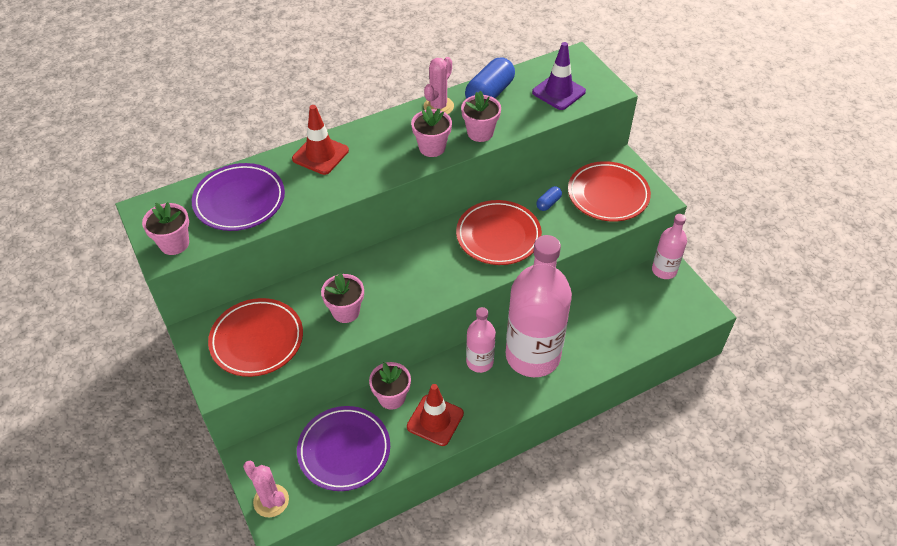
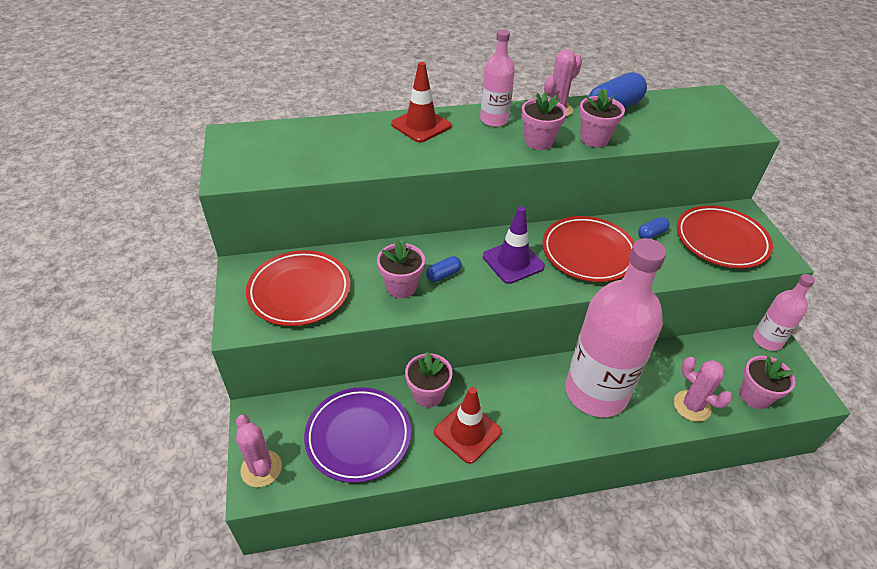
camera: 15 degrees right, 5 degrees down
(174, 244) = (243, 169): pink flower pot -> pink flower pot (755, 396)
(239, 201) = (324, 147): purple plate -> none
(379, 290) = (443, 275): none -> blue capsule
(479, 362) = (534, 383): pink bottle -> pink bottle (494, 120)
(558, 92) = (689, 121): purple traffic cone -> purple traffic cone (513, 261)
(612, 346) = (692, 406): none -> pink cactus

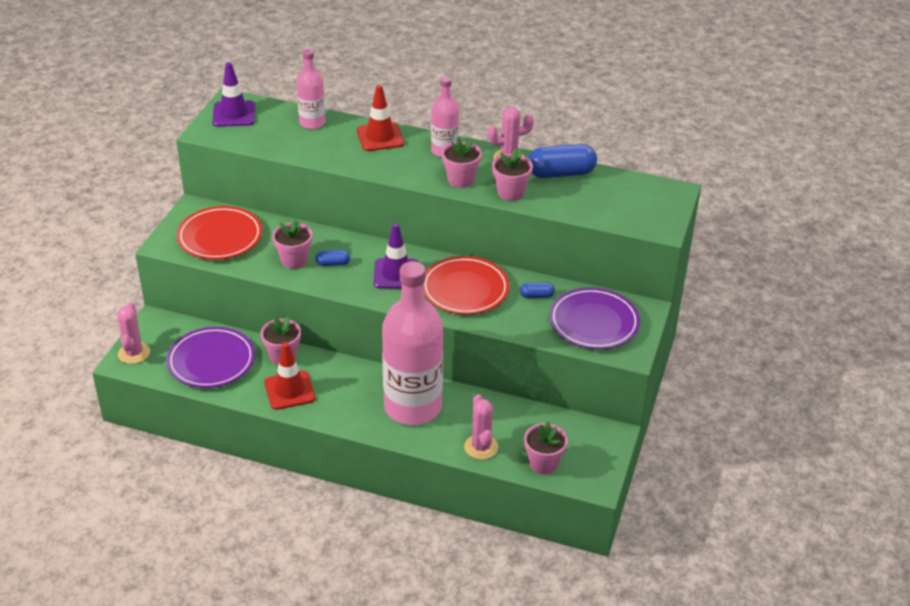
camera: 30 degrees right, 5 degrees down
(245, 147) = (234, 114): none -> purple traffic cone
(721, 240) = (594, 323): red plate -> purple plate
(767, 340) = (605, 433): pink bottle -> pink bottle (312, 123)

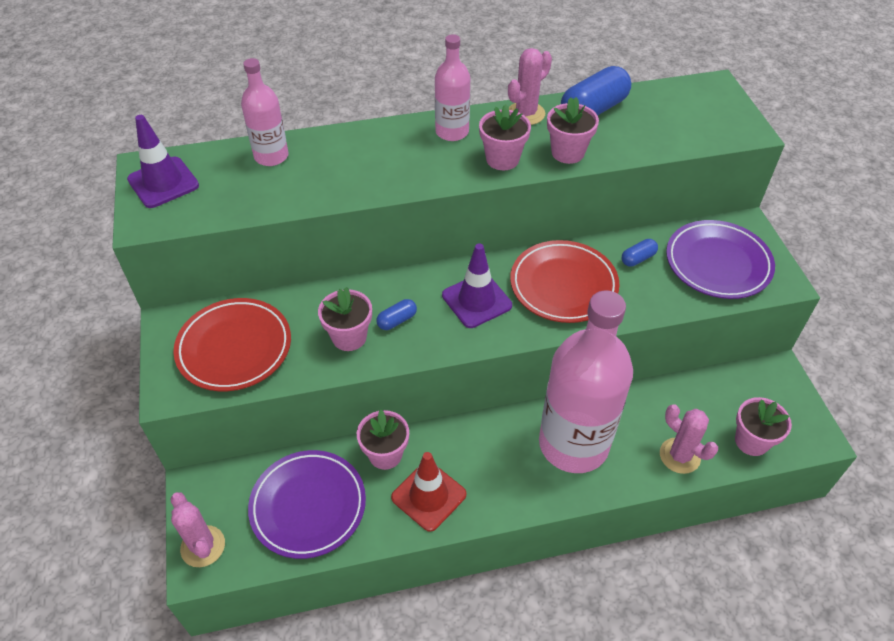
camera: 30 degrees left, 10 degrees up
(380, 137) = (366, 143): red traffic cone -> none

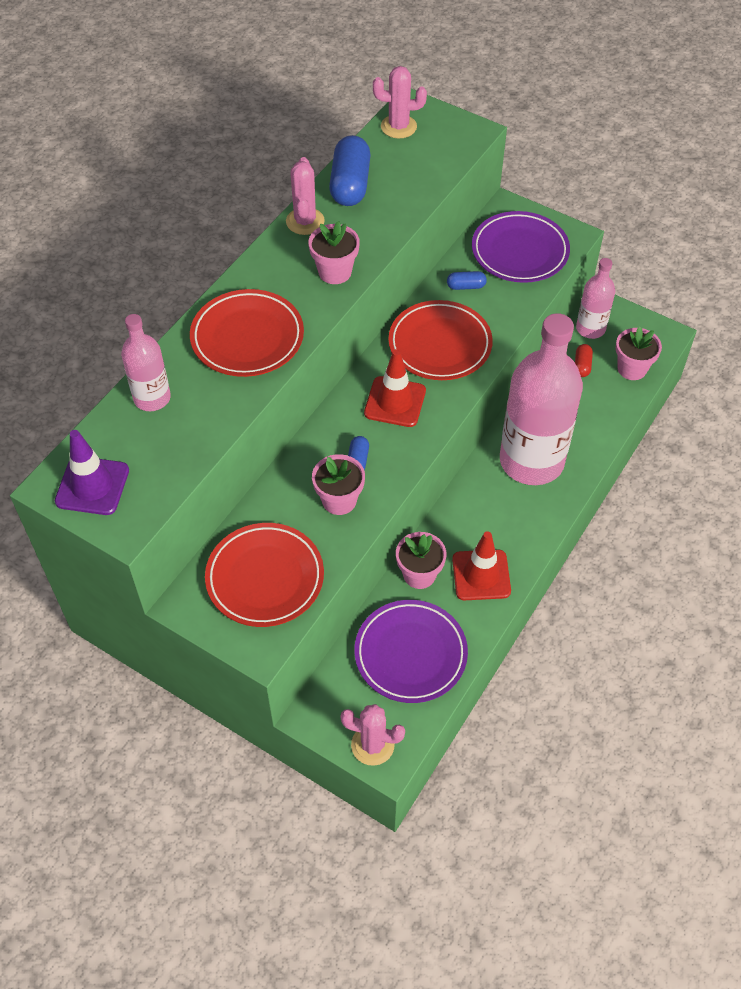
camera: 45 degrees left, 5 degrees up
(382, 161) = (247, 337): none -> red plate
(452, 132) = (269, 275): pink bottle -> pink bottle (590, 328)
(476, 300) = (395, 402): purple traffic cone -> red traffic cone
(567, 152) = (374, 234): pink flower pot -> none
(638, 258) = (466, 286): blue capsule -> blue capsule turned 75 degrees clockwise
(679, 456) = (601, 414): pink cactus -> pink cactus (398, 127)
(706, 405) = (582, 365): none -> red capsule

